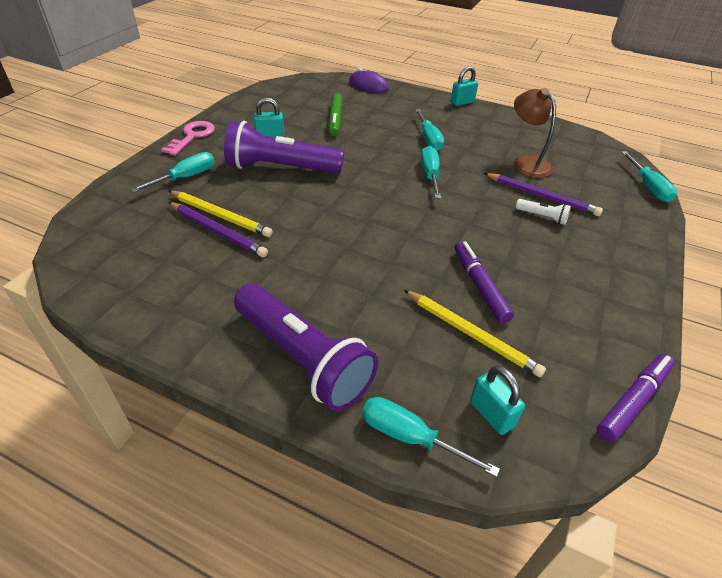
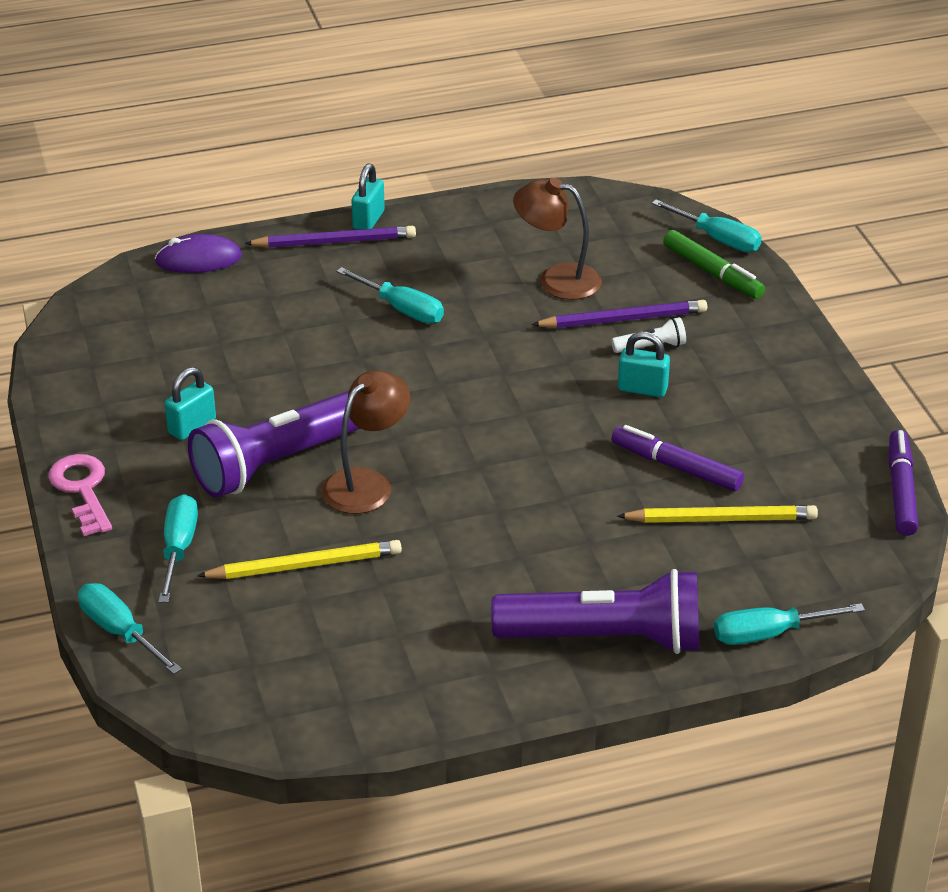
camera: 40 degrees left, 5 degrees down
(217, 231) = (331, 584): purple pencil -> purple pencil (334, 242)
(304, 198) = (367, 483): none -> brown lamp
(335, 119) = (238, 348): green marker -> green marker (712, 273)
(430, 175) = (469, 363): turquoise screwdriver -> turquoise screwdriver (120, 632)
(491, 414) = (809, 574): turquoise padlock -> turquoise padlock (642, 389)

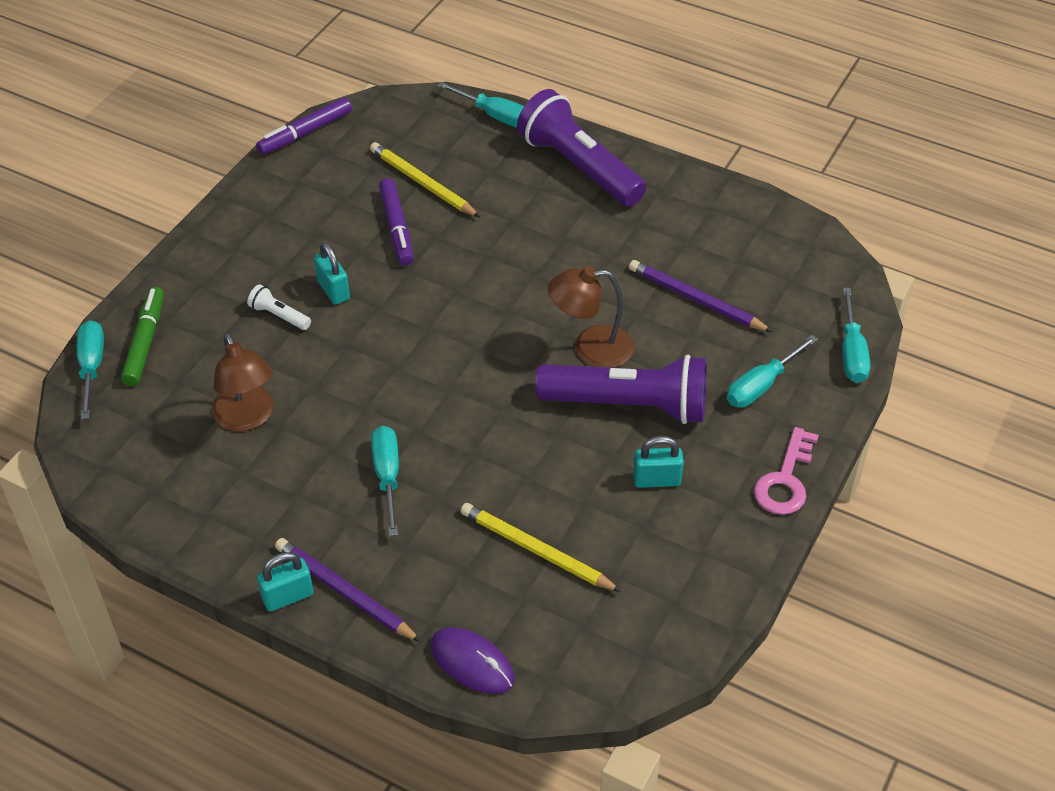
camera: 135 degrees left, 10 degrees up
(304, 565) = (694, 319): yellow pencil -> yellow pencil (536, 550)
(623, 319) = (261, 350): purple pencil -> purple pencil (696, 299)

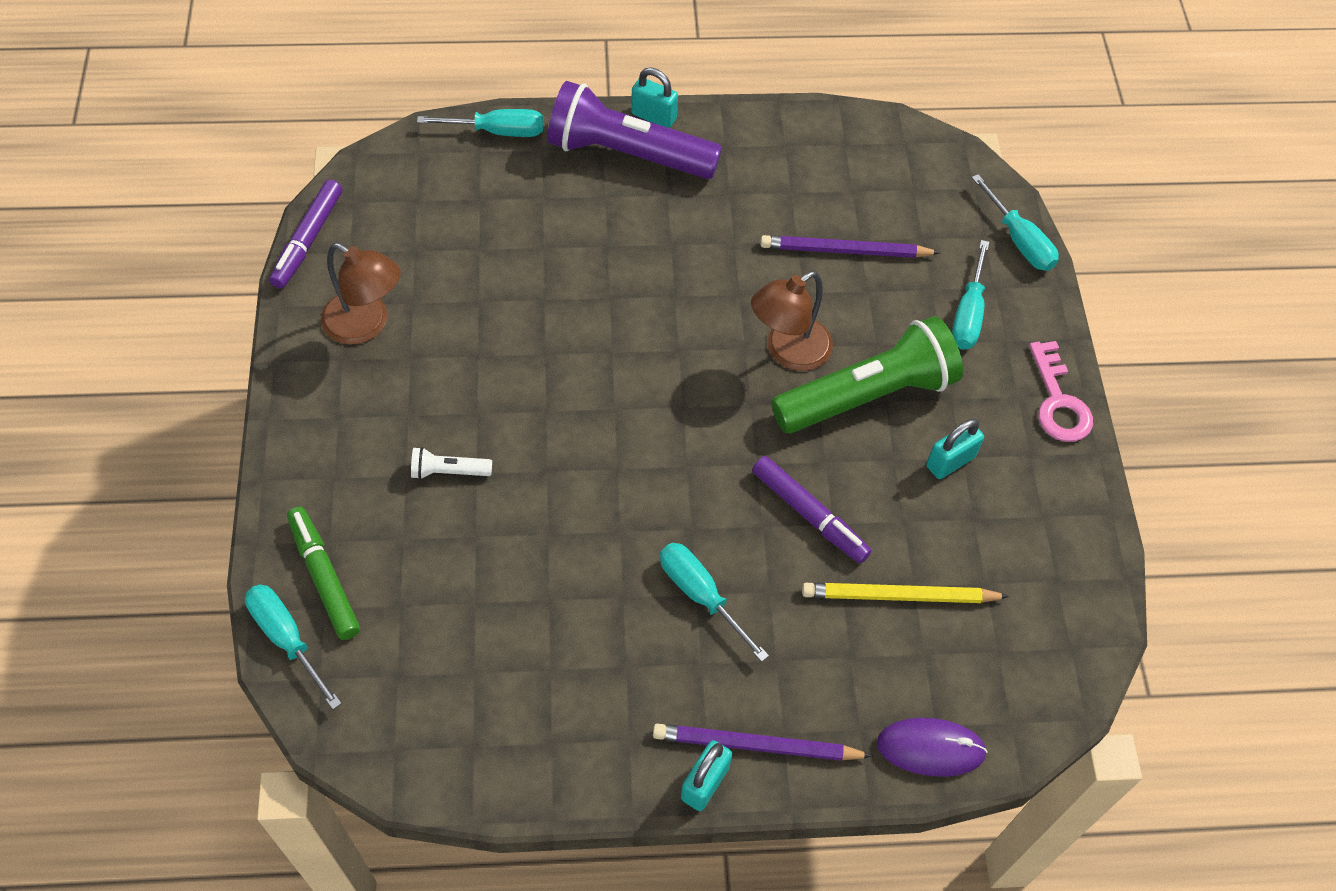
camera: 35 degrees left, 10 degrees up
(247, 418) = (507, 607): brown lamp -> brown lamp (366, 325)
(333, 290) = (483, 413): turquoise padlock -> turquoise padlock (653, 117)
(396, 228) = (495, 309): purple marker -> purple marker (809, 515)
(423, 183) = (482, 244): yellow pencil -> none
(629, 405) = (868, 395): purple flashlight -> green flashlight

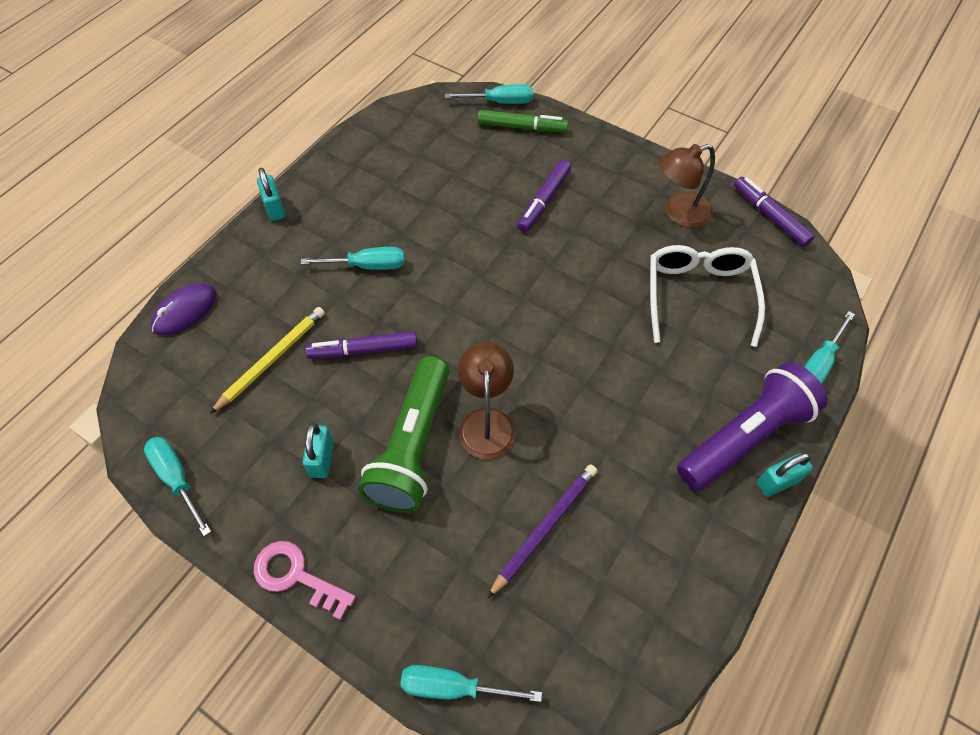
camera: 130 degrees right, 0 degrees up
(448, 471) = (544, 201): white flashlight -> purple marker
(482, 254) = (699, 296): none -> white glasses
(757, 745) = (269, 239): purple pencil -> none
(968, 313) = (419, 575): turquoise screwdriver -> turquoise screwdriver (177, 479)

